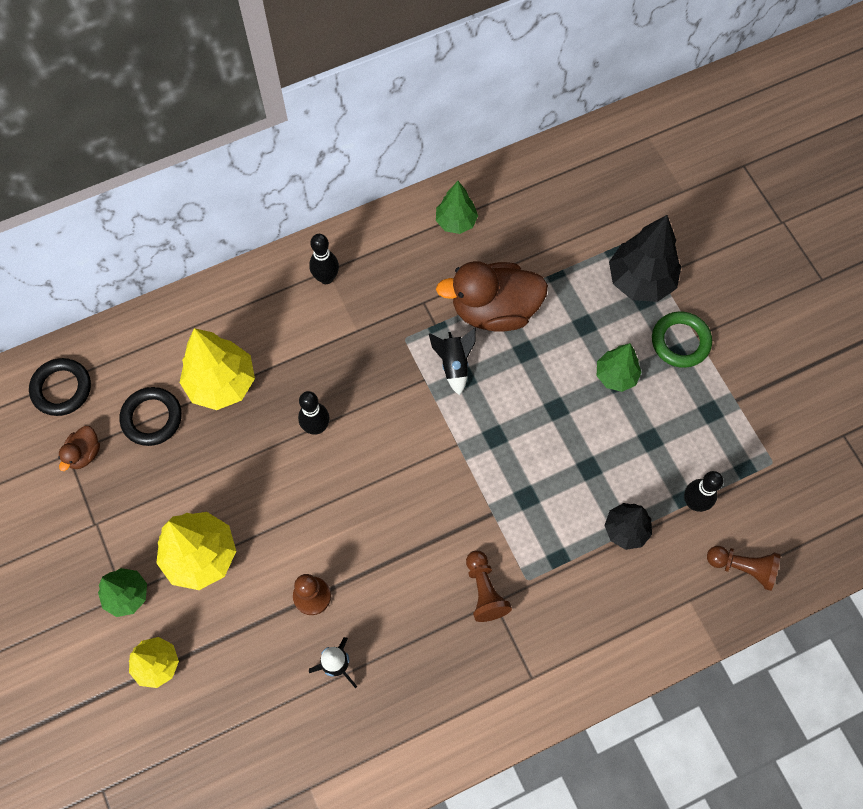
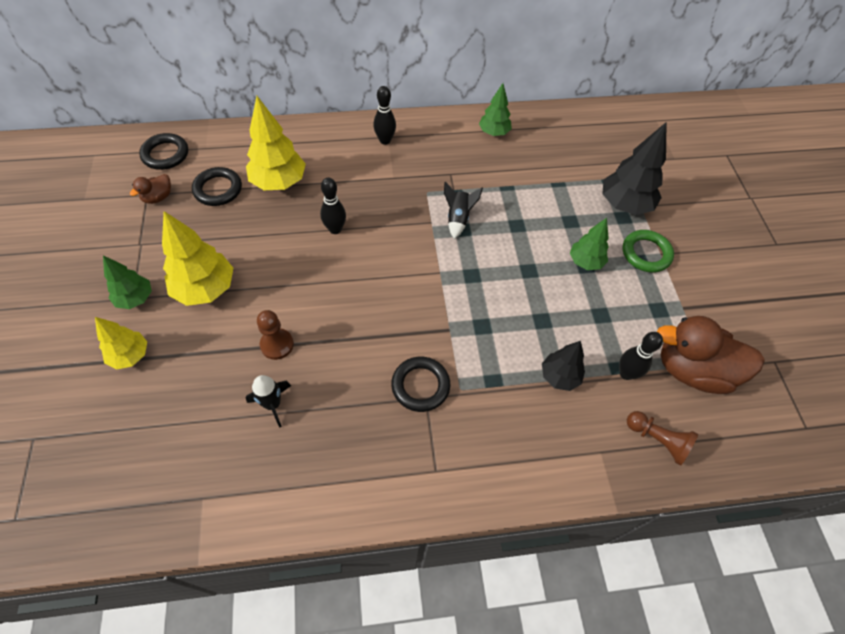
camera: 15 degrees right, 10 degrees down
(484, 591) = (420, 386): brown pawn -> black ring
(494, 310) = (502, 193): brown duck -> brown duck (692, 370)

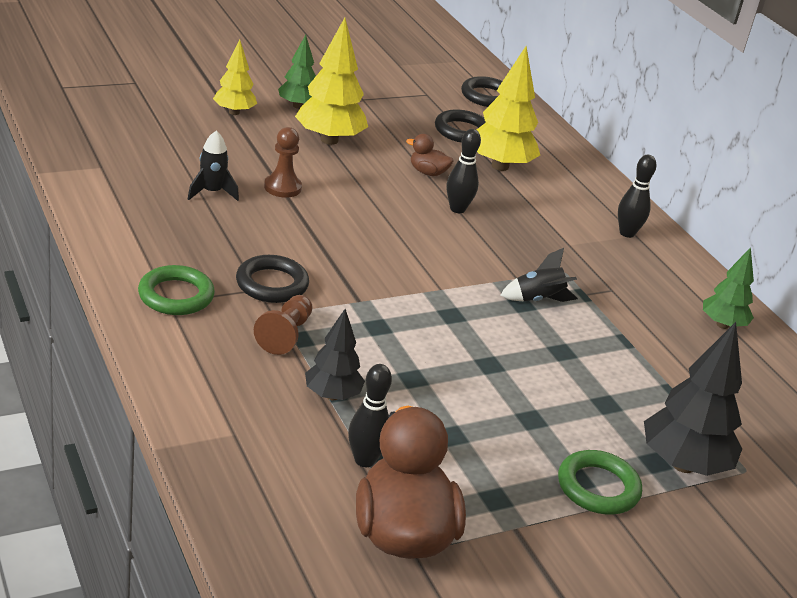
camera: 70 degrees right, 25 degrees down
(158, 197) = (427, 100): brown duck -> brown duck (428, 172)
(429, 463) = (176, 296): none -> green ring
(585, 262) = (539, 420): green tree -> none
(657, 440) = (270, 490): brown pawn -> brown pawn (285, 335)

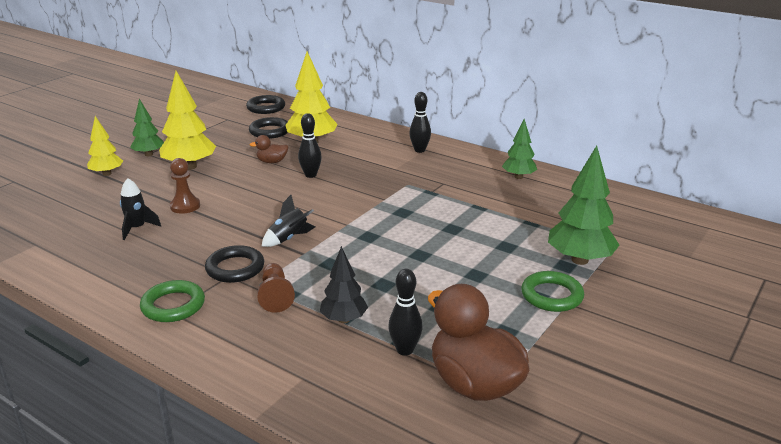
camera: 25 degrees left, 5 degrees down
(538, 299) = (409, 206): black rocket -> black rocket (289, 238)
(683, 464) = (579, 260): black tree -> green tree

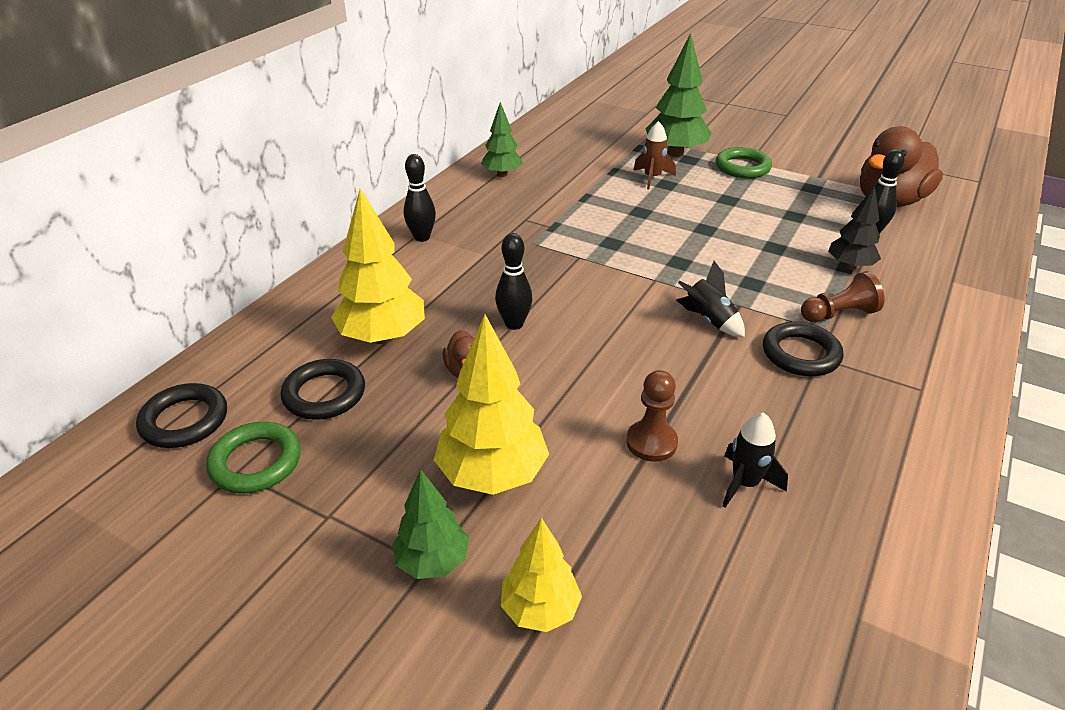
camera: 95 degrees left, 10 degrees up
(173, 305) = (909, 390): green ring -> green ring (256, 462)
(519, 241) = (652, 178): none -> brown rocket

